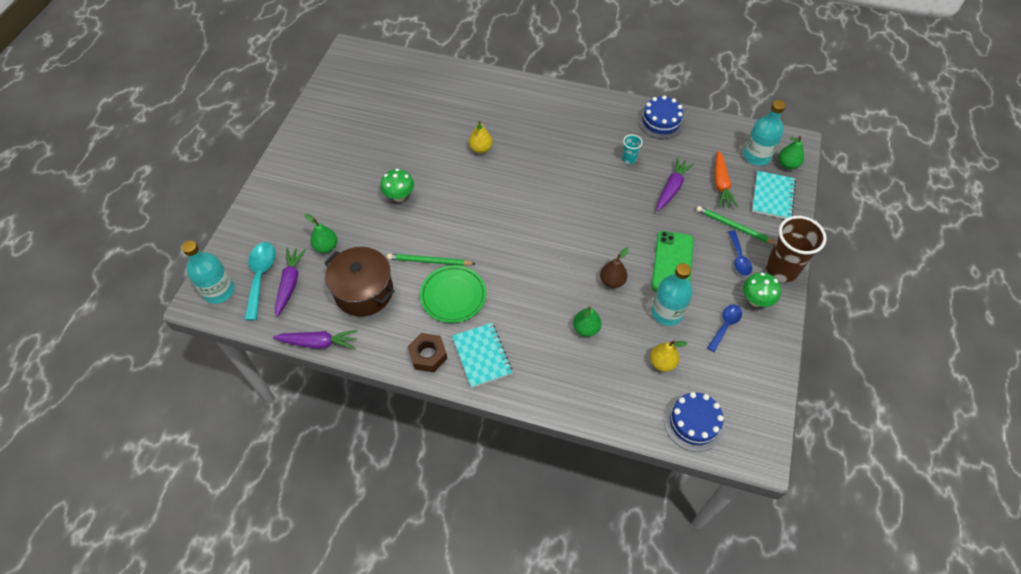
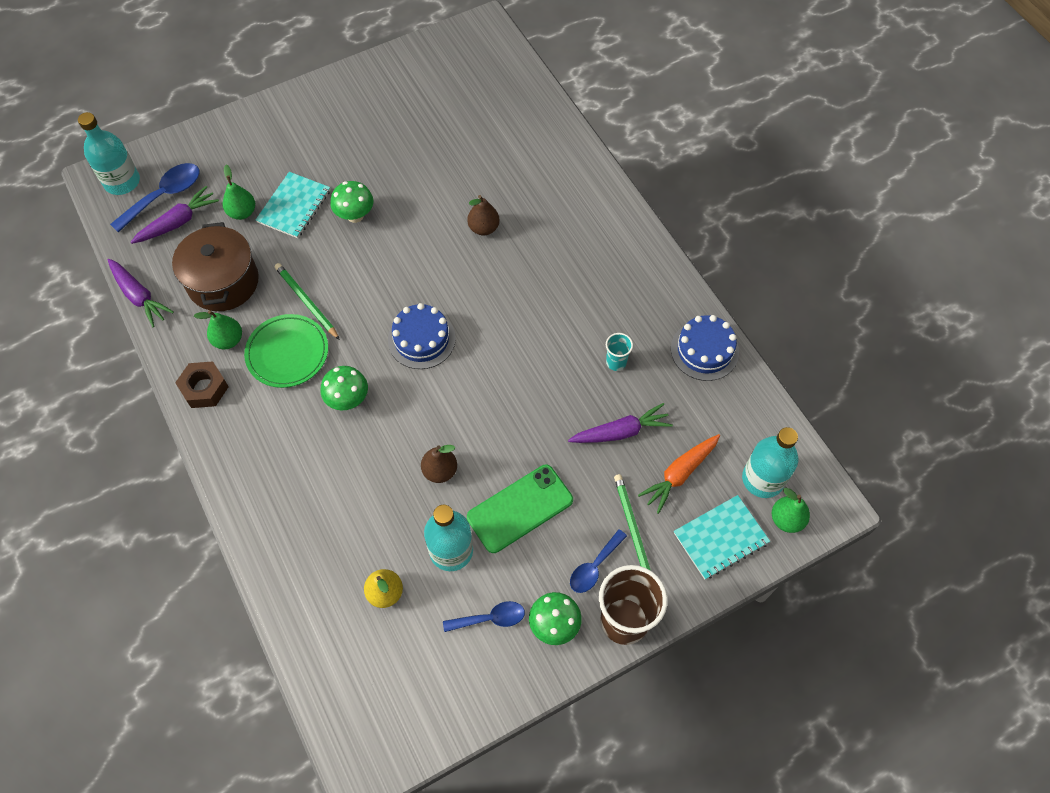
camera: 45 degrees right, 5 degrees up
(260, 277) = (164, 196): turquoise spoon -> blue spoon
(480, 148) = (483, 228): yellow pear -> brown pear
(482, 355) = (245, 431): turquoise notebook -> turquoise notebook (294, 206)
(519, 289) = (348, 399): none -> green mushroom
(586, 328) = (359, 493): green pear -> green pear (228, 340)
(693, 422) = (341, 675): blue cake -> blue cake (421, 339)

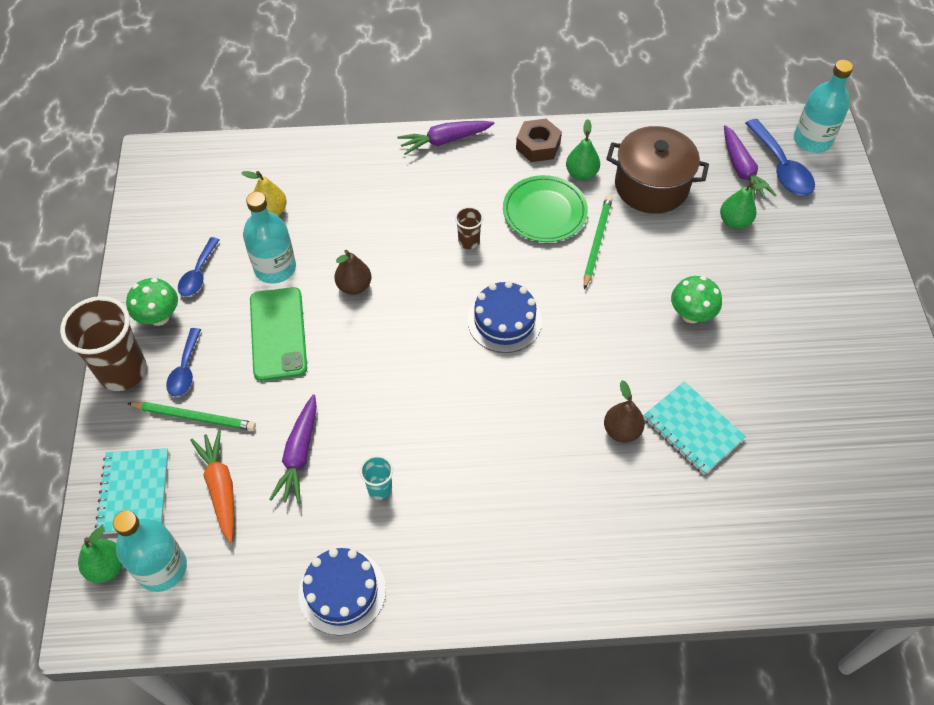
camera: 115 degrees right, 5 degrees down
(139, 296) = (663, 124): purple carrot -> purple carrot (445, 140)
(294, 206) = (725, 266): turquoise notebook -> turquoise notebook (692, 429)
(306, 302) = (596, 242): green pencil -> green pencil turned 60 degrees counterclockwise
(348, 399) = (469, 241): green mushroom -> brown cup
(594, 567) = (185, 369): blue spoon -> blue spoon turned 150 degrees counterclockwise

